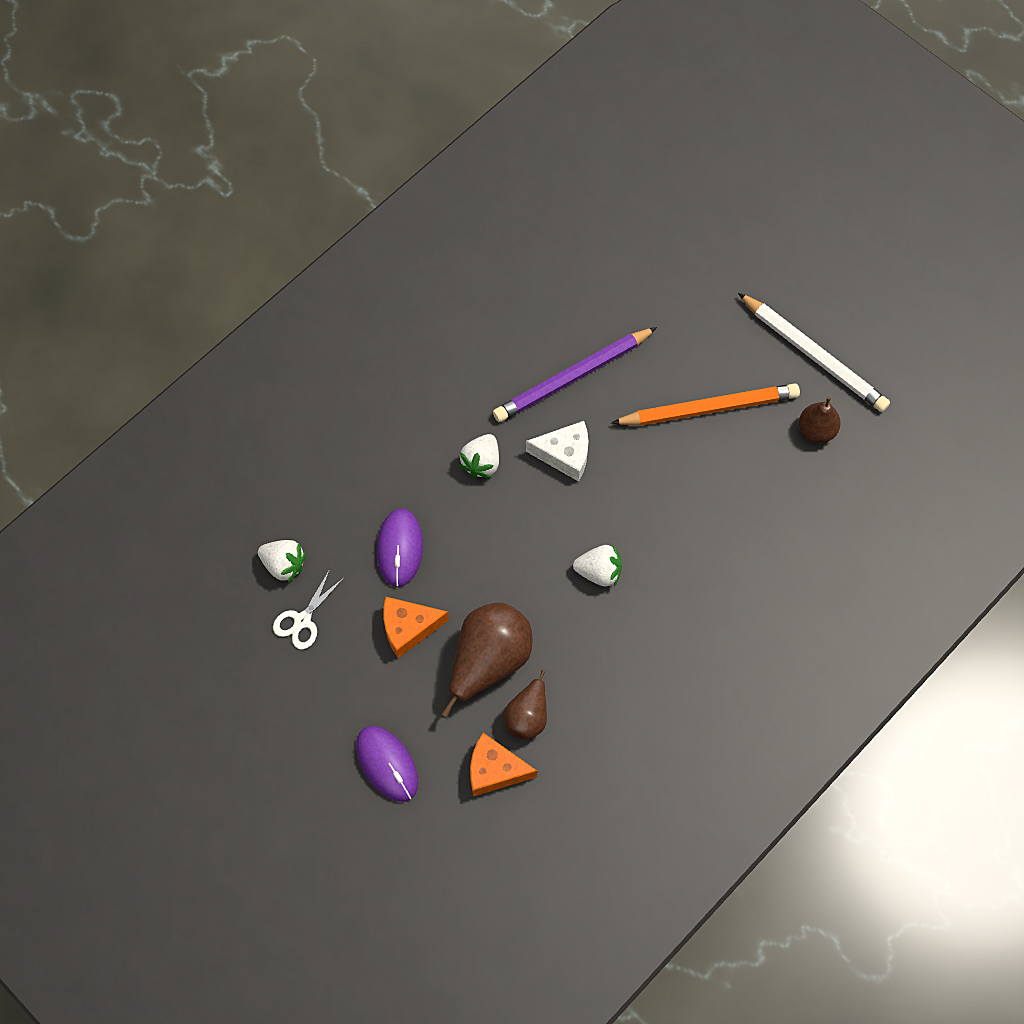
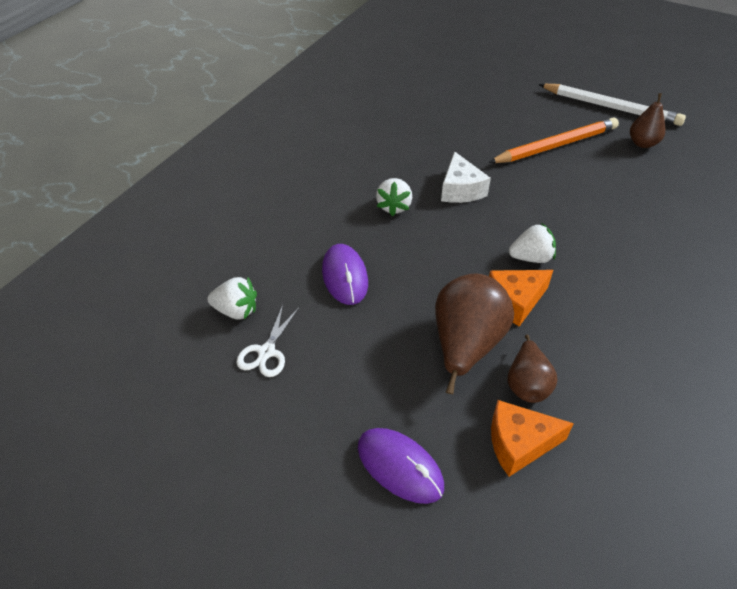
camera: 15 degrees left, 20 degrees down
(408, 628) = (376, 336): orange cheese -> orange cheese (515, 301)
(565, 454) = (460, 190): white cheese -> white cheese turned 90 degrees clockwise
(572, 377) = (442, 146): purple pencil -> none

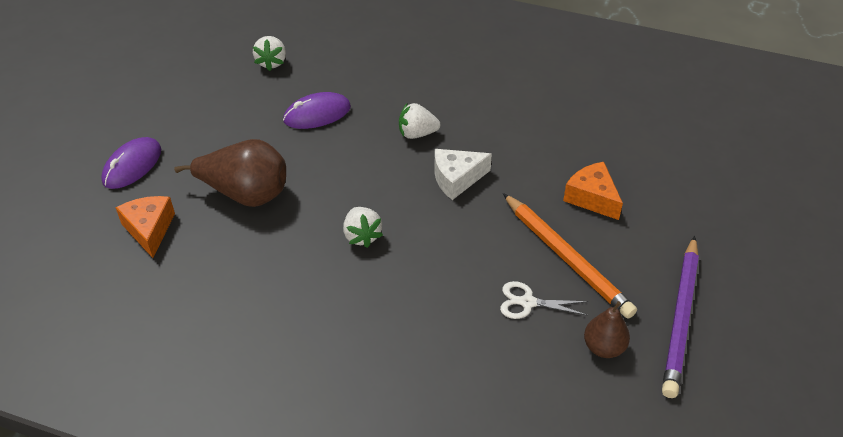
camera: 80 degrees right, 0 degrees up
(266, 352) = (232, 85): white scissors -> white scissors (527, 302)
(515, 301) = (301, 225): orange cheese -> orange cheese (592, 198)
(527, 384) = (206, 234): brown pear -> none
(611, 108) = (680, 319): white pencil -> purple pencil

